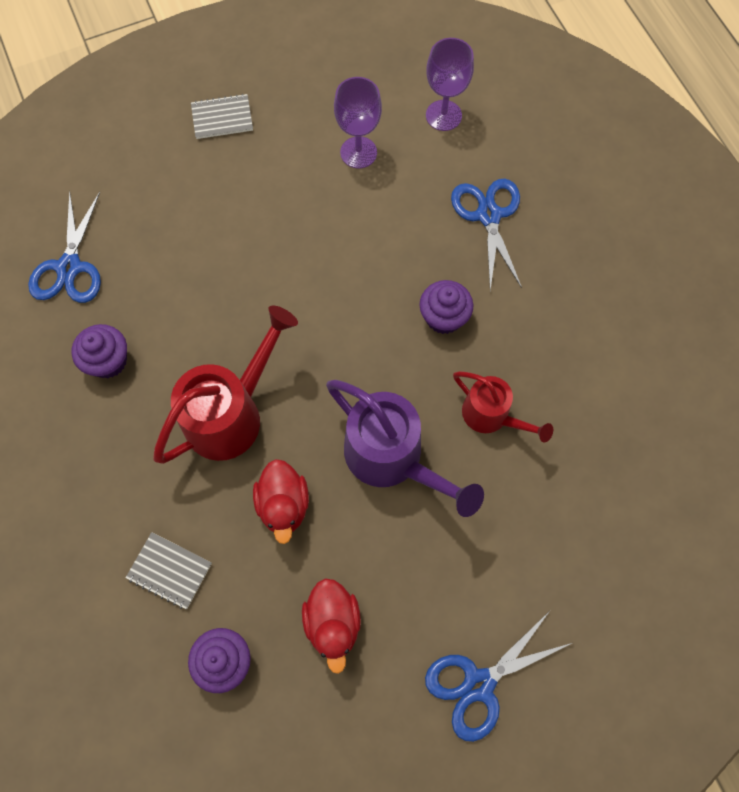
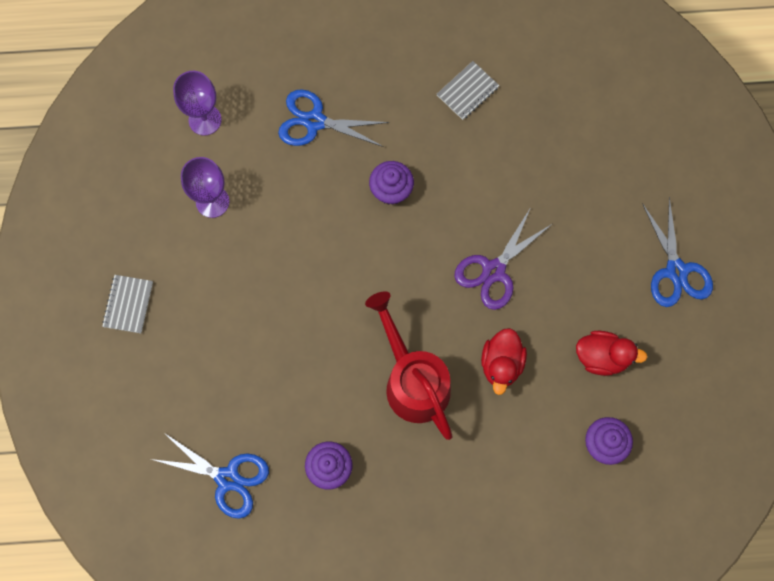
camera: 70 degrees left, 5 degrees up
(169, 571) = (523, 465): grey notebook -> grey notebook (467, 91)
(283, 505) = (501, 364): red duck -> red duck turned 90 degrees clockwise
(392, 459) = (493, 271): purple watering can -> purple scissors
(491, 416) = (485, 186): red watering can -> none

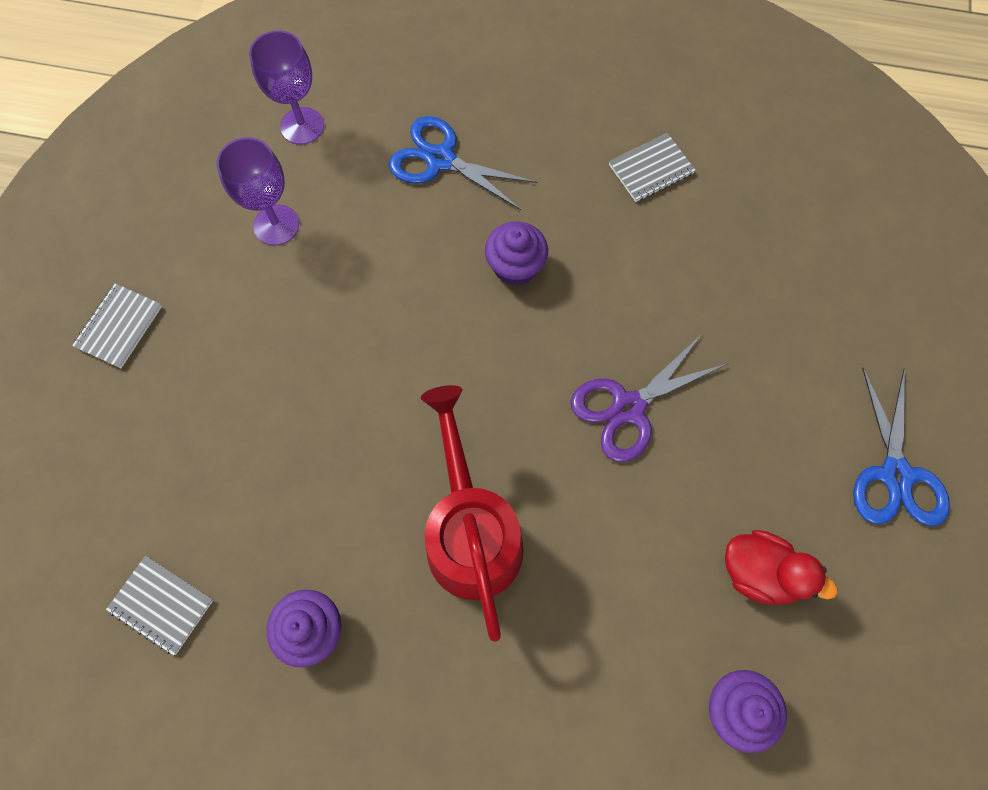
camera: 15 degrees right, 5 degrees down
(227, 479) = (162, 605): blue scissors -> grey notebook
(501, 364) = (607, 543): red duck -> none

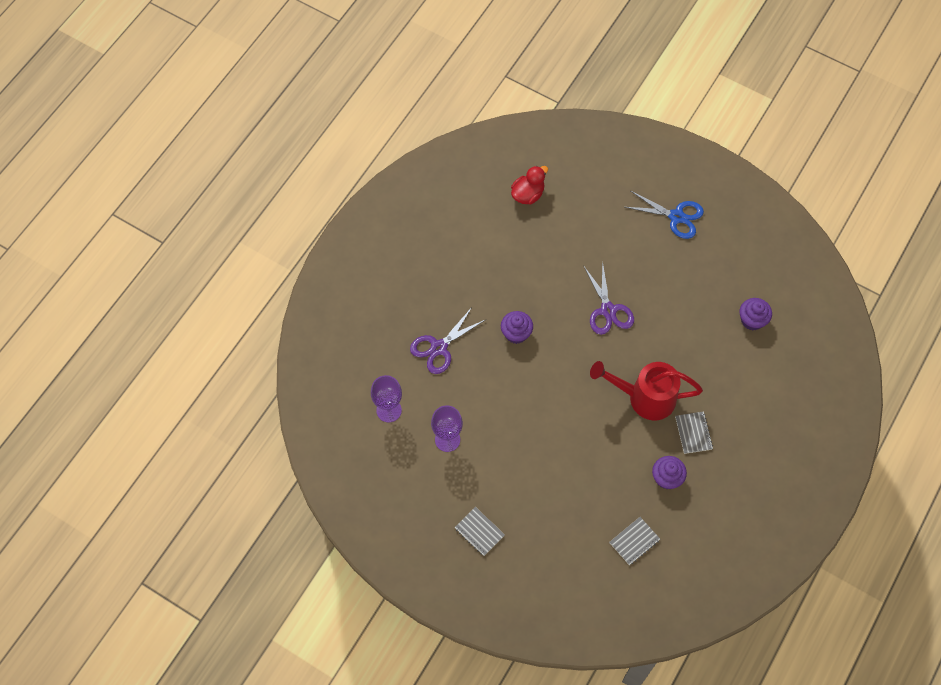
camera: 70 degrees left, 5 degrees down
(440, 159) = (439, 348): blue scissors -> purple scissors
(651, 169) = (484, 252): grey notebook -> grey notebook (693, 433)
(759, 572) = (700, 287): red duck -> red duck (528, 194)

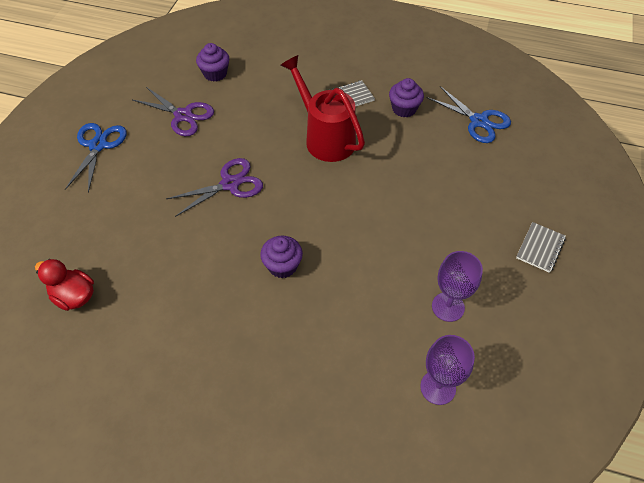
camera: 105 degrees left, 10 degrees down
(439, 348) = (327, 348): purple scissors -> purple scissors (183, 116)
(634, 541) = (479, 121): grey notebook -> blue scissors
(644, 397) = (325, 137): red watering can -> red watering can turned 150 degrees clockwise

